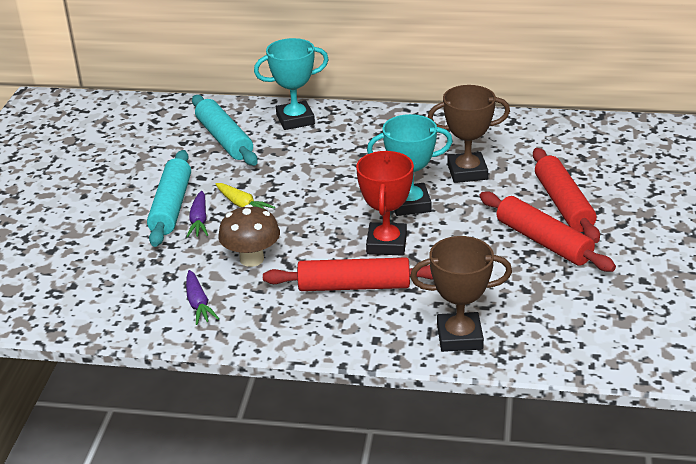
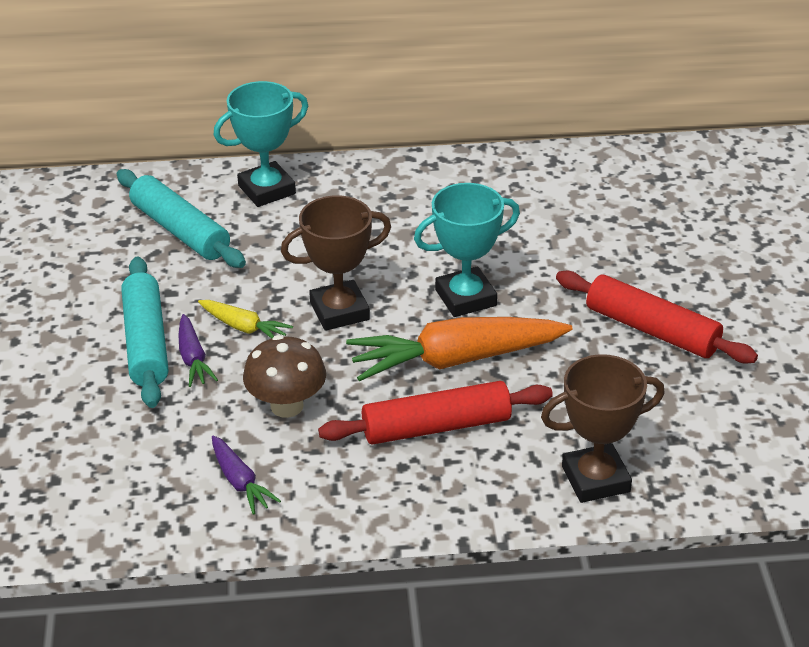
camera: 15 degrees left, 5 degrees up
(386, 244) = (456, 359): red trophy -> orange carrot
(467, 172) = (522, 242): brown trophy -> brown trophy (339, 311)
(563, 204) = (658, 273): red rolling pin -> none

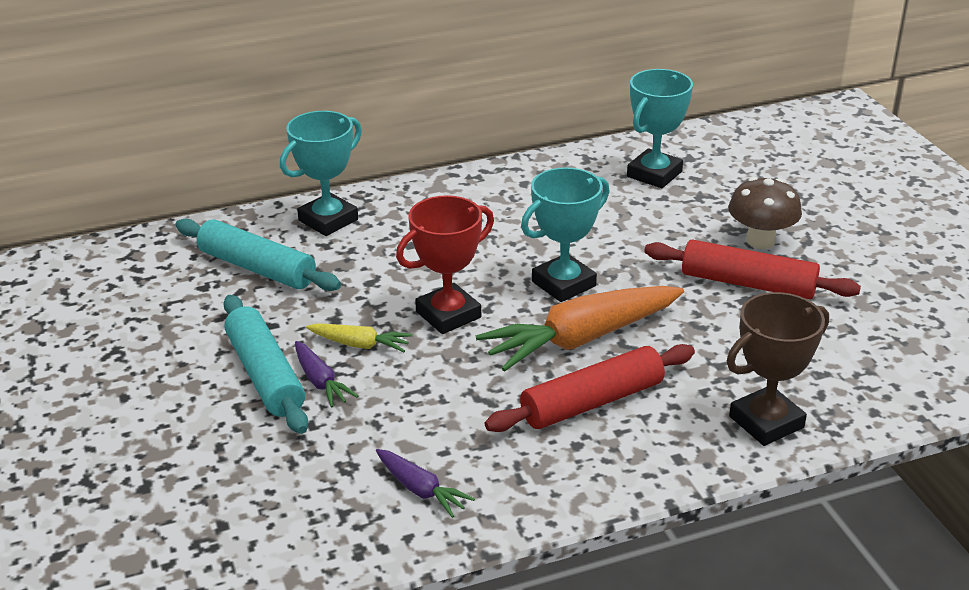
camera: 15 degrees left, 5 degrees down
(287, 406) = (436, 409): brown mushroom -> brown mushroom (760, 240)
(339, 311) = (448, 315): brown trophy -> red trophy
(615, 190) = (654, 174): none -> turquoise trophy

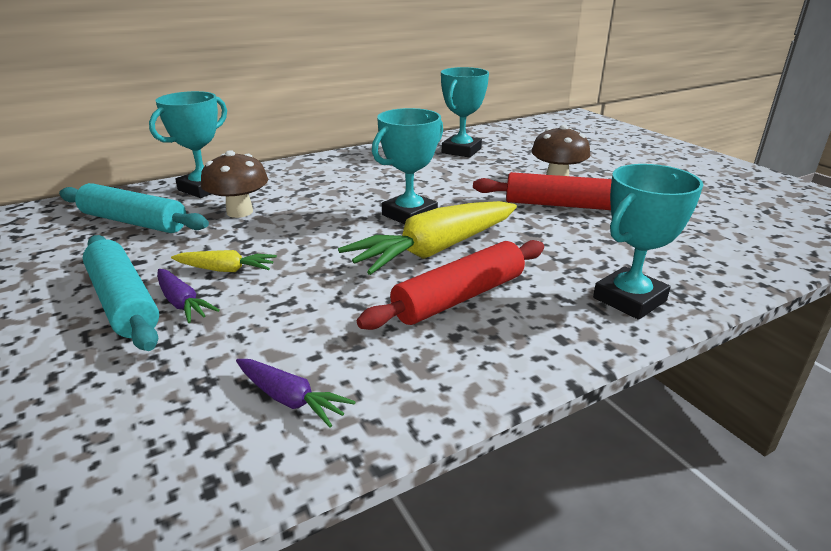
camera: 10 degrees left, 5 degrees down
(371, 262) = (240, 212): none -> brown mushroom
(448, 315) = (311, 242): red trophy -> none
(581, 339) = (435, 250): orange carrot -> yellow carrot
(766, 422) = (629, 299): brown trophy -> turquoise trophy

